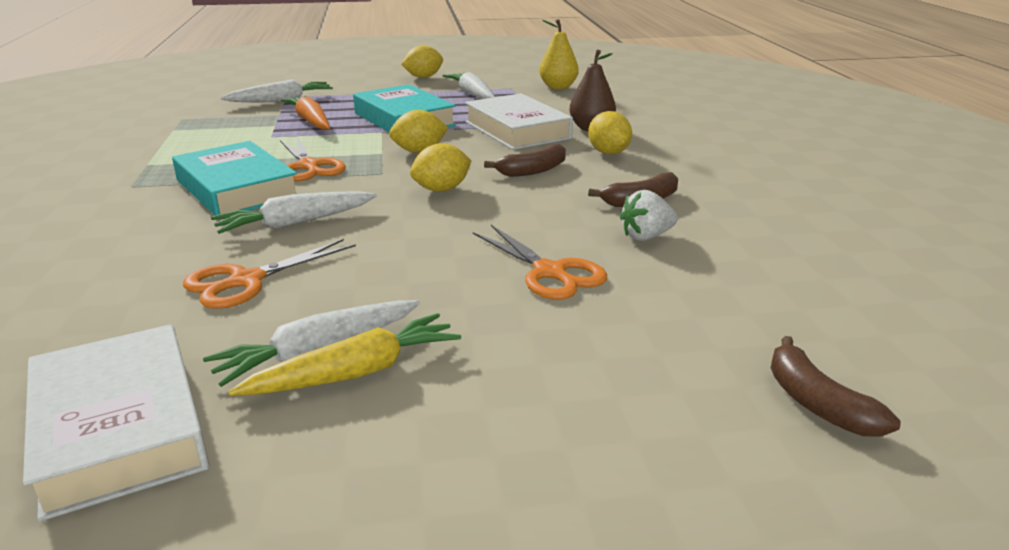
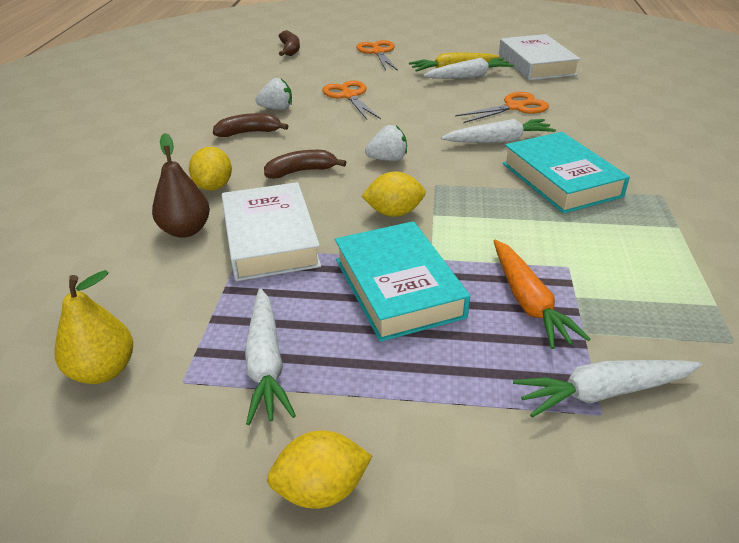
camera: 165 degrees left, 10 degrees up
(309, 166) = (505, 202): orange scissors -> orange scissors (378, 52)
(441, 189) = (388, 159): yellow lemon -> white strawberry

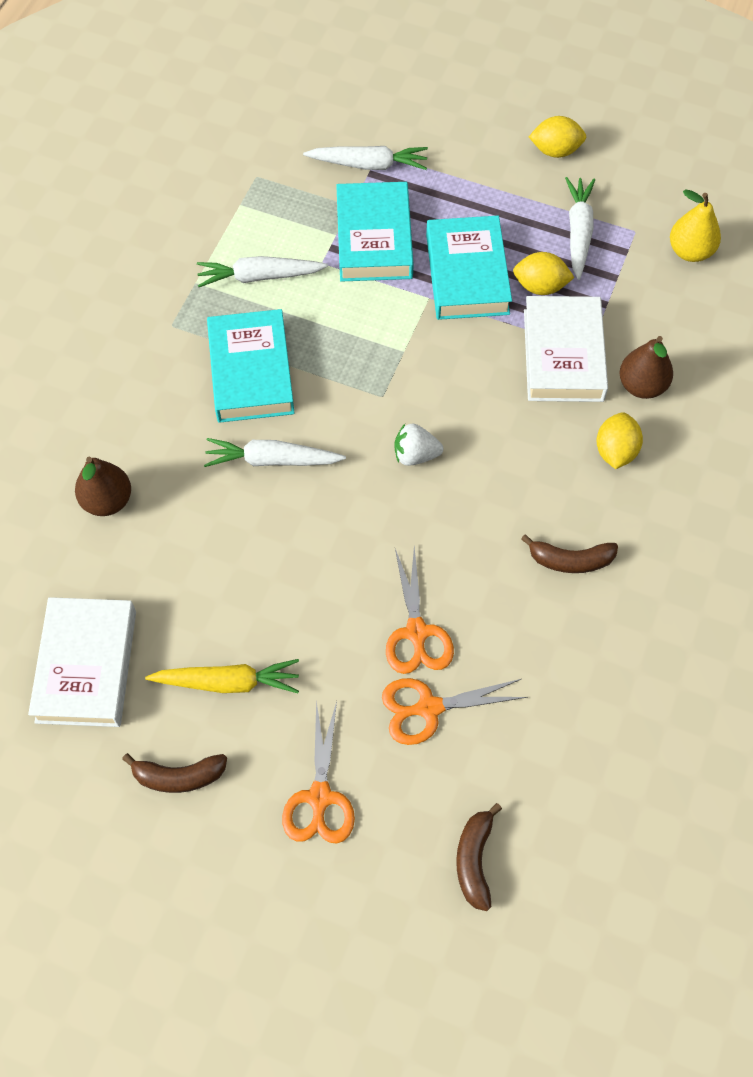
camera: 165 degrees left, 25 degrees up
(276, 108) = (527, 620): white strawberry -> none
(301, 171) = (517, 456): brown banana -> brown banana (179, 776)
(394, 213) = (440, 363): yellow lemon -> yellow lemon (540, 286)
(469, 77) = (215, 649): white carrot -> white carrot (259, 277)
(515, 107) = (205, 535): orange scissors -> orange scissors (428, 708)
(528, 301) = (374, 238): orange carrot -> turquoise book
(595, 109) = (107, 501): none -> brown pear

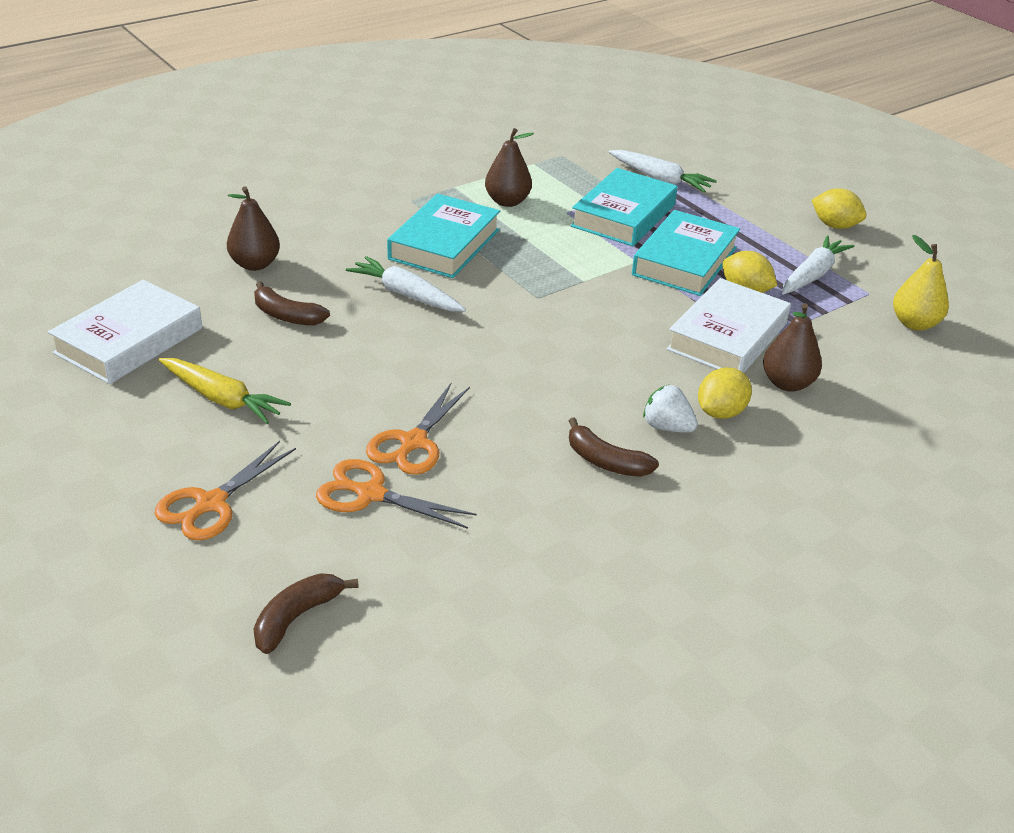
camera: 30 degrees right, 25 degrees down
(179, 776) = (116, 434): brown banana -> brown banana (286, 315)
(259, 277) = (507, 201): white carrot -> brown pear
(415, 455) = (530, 340): white strawberry -> white strawberry (667, 427)

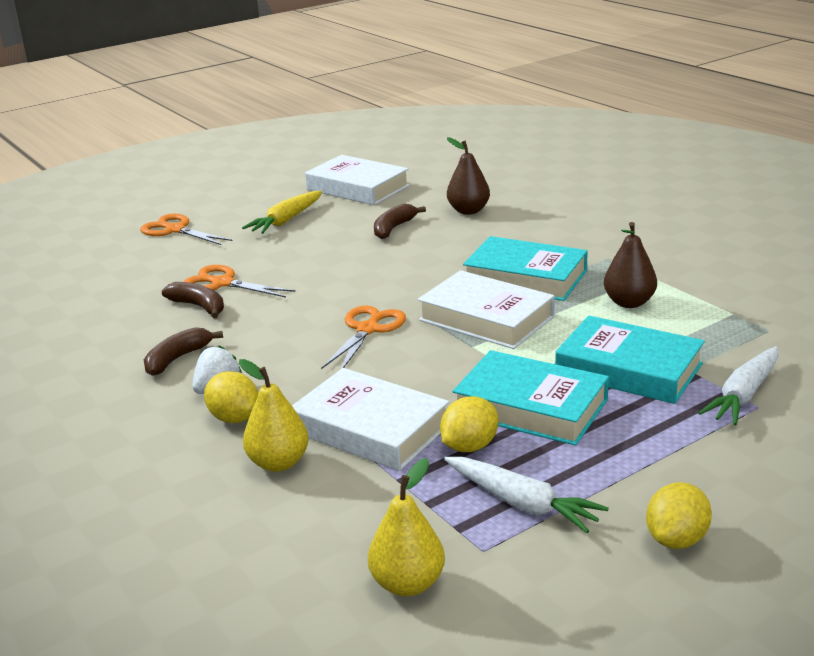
camera: 95 degrees right, 10 degrees down
(296, 617) = (61, 262): brown banana -> brown banana (199, 306)
(370, 494) = (168, 273): orange scissors -> orange scissors (368, 329)
(406, 295) = (431, 267): white carrot -> none
(529, 270) = (486, 318): none -> white book
(787, 383) = (278, 463): brown pear -> yellow pear

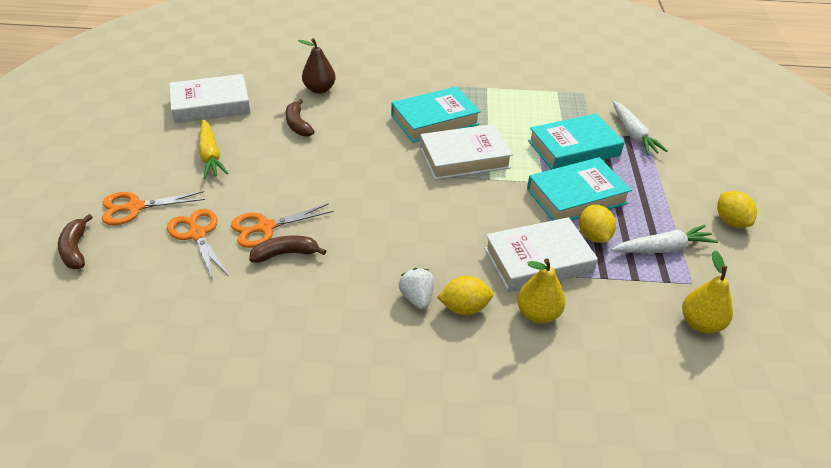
camera: 55 degrees left, 15 degrees up
(177, 359) = (351, 298): brown banana -> brown banana (75, 249)
(368, 329) = (420, 203): orange scissors -> orange scissors (197, 234)
(629, 303) = (508, 109): brown pear -> none

